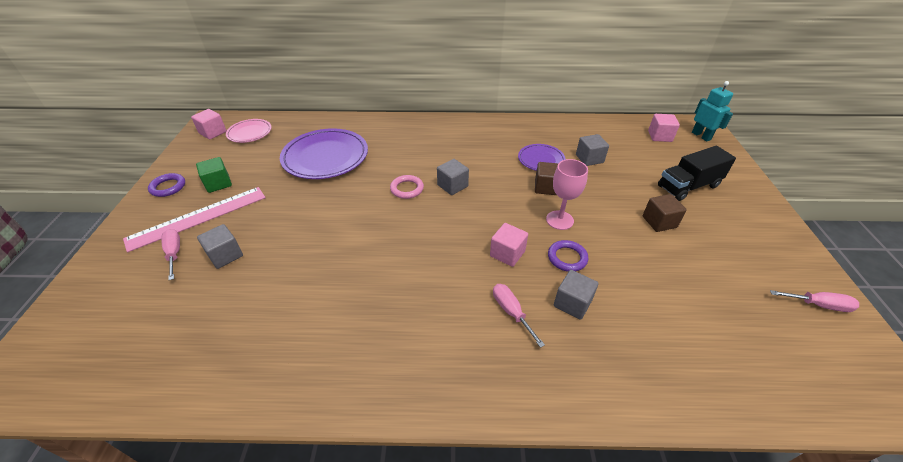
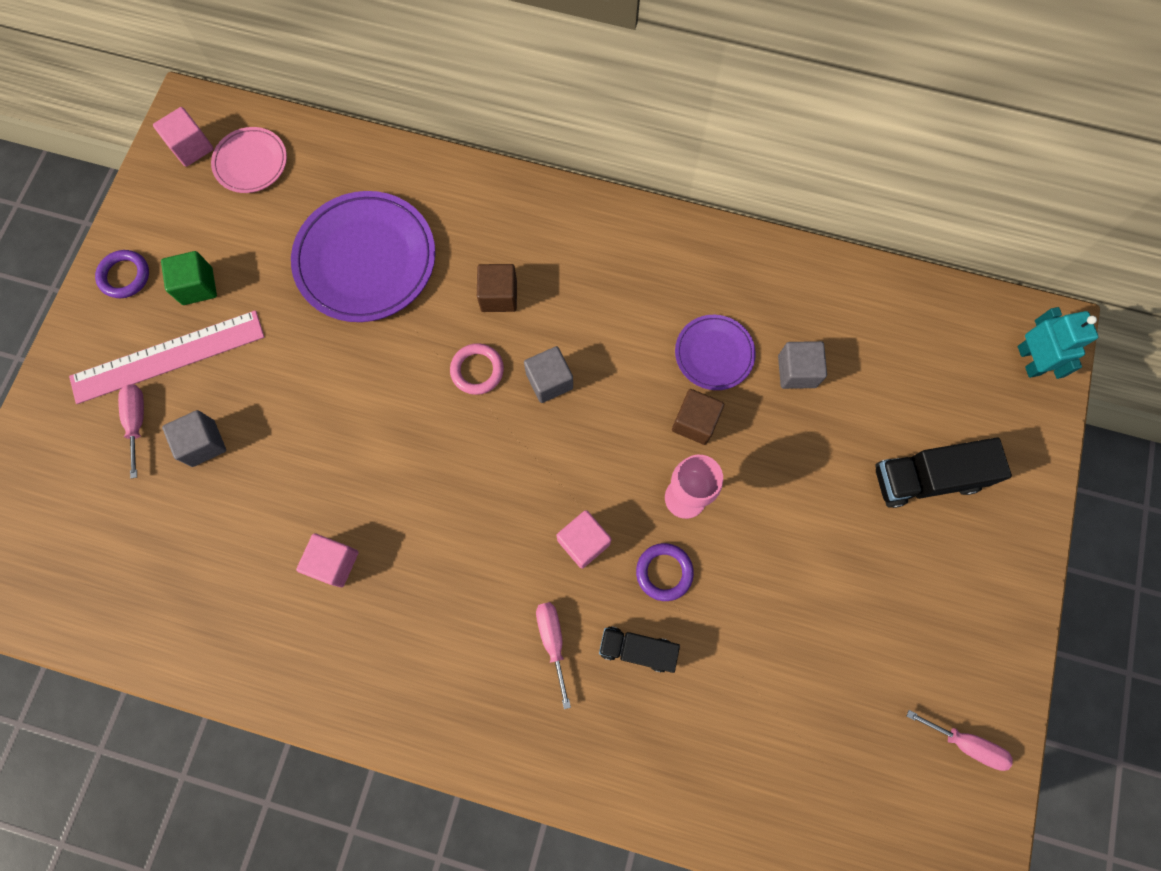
camera: 15 degrees right, 30 degrees up
(572, 303) = (637, 649): grey cube -> black truck
(659, 136) = (952, 343): pink cube -> pink cube (334, 562)
(659, 222) = (834, 541): brown cube -> brown cube (499, 296)

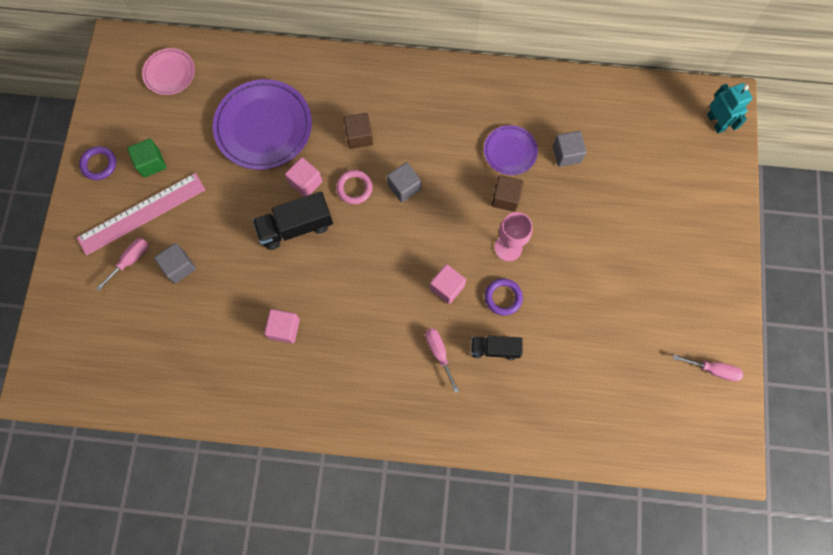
camera: 10 degrees left, 0 degrees up
(137, 422) = (130, 260): pink screwdriver -> pink screwdriver turned 60 degrees clockwise
(191, 147) = (125, 69): pink cube -> pink cube (305, 182)
(926, 478) = (662, 209): black truck -> black truck (296, 227)

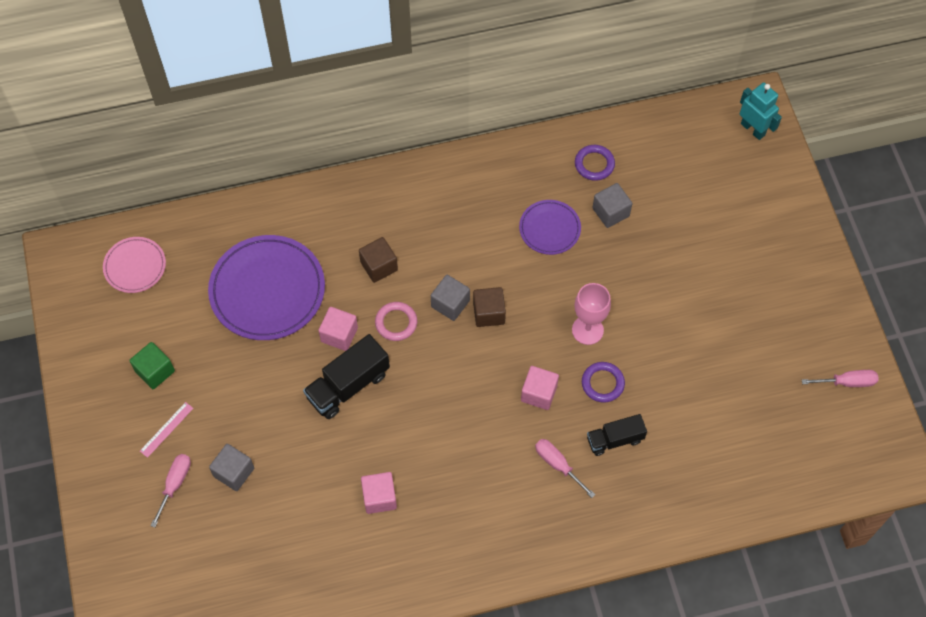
camera: 20 degrees left, 10 degrees down
(99, 164) = (94, 392): purple ring -> purple ring (594, 164)
(141, 213) = (166, 429): pink ruler -> pink ruler, size x0.43
(505, 198) = (564, 279): brown cube -> brown cube (489, 313)

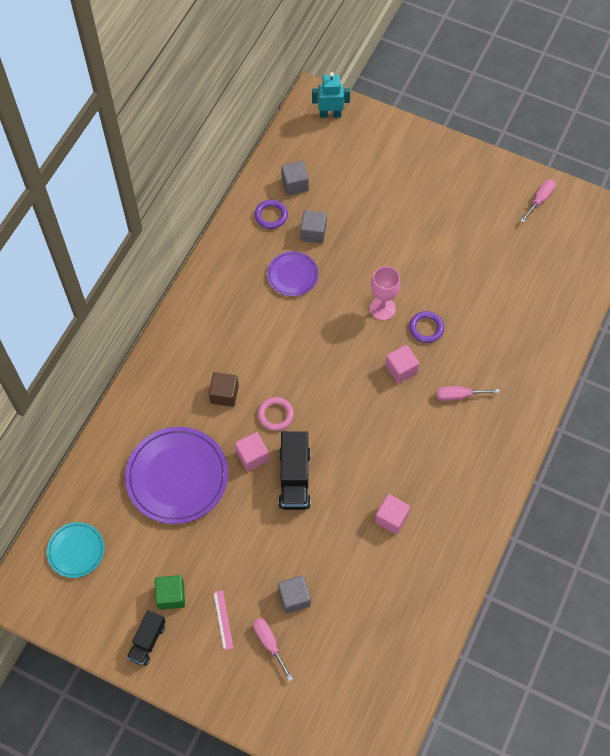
camera: 50 degrees left, 0 degrees up
(135, 266) = (76, 550): pink plate -> turquoise plate
(450, 304) = (291, 372): grey cube -> grey cube (295, 184)
(489, 313) = (319, 355): brown cube -> none
(615, 439) = (469, 351): black truck -> black truck (147, 641)

